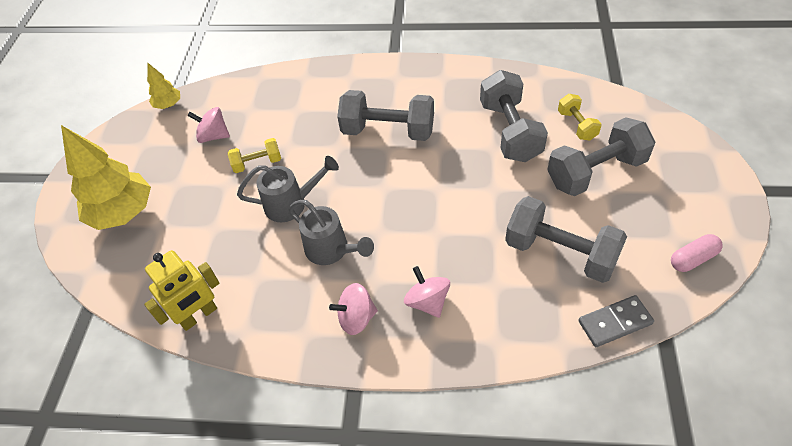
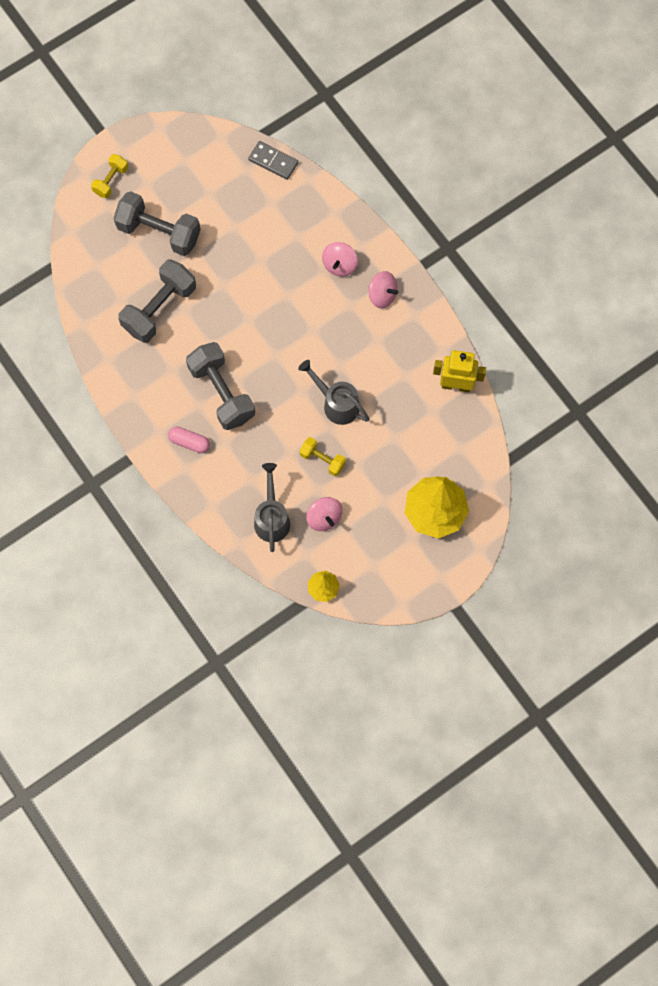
camera: 135 degrees left, 20 degrees up
(331, 250) = (350, 347): grey watering can -> grey watering can (272, 518)
(560, 253) = (245, 215): grey dumbbell -> none
(577, 125) = (120, 268): yellow dumbbell -> yellow dumbbell (111, 181)
(692, 259) = (193, 144): pink capsule -> pink capsule (189, 442)

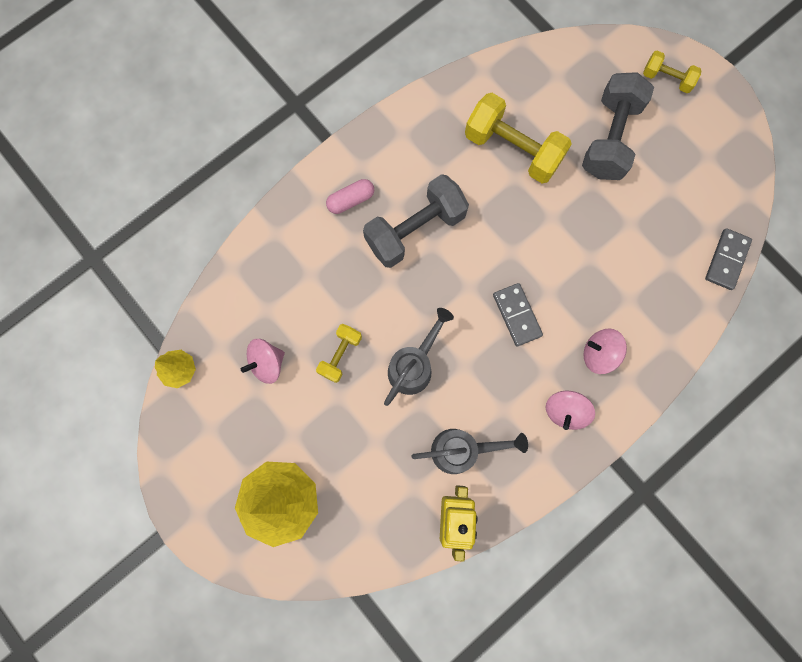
camera: 85 degrees right, 5 degrees up
(159, 309) = (512, 150): grey dumbbell -> yellow dumbbell
(189, 442) = (351, 200): pink capsule -> pink capsule turned 45 degrees clockwise
(272, 518) = (263, 302): grey watering can -> grey watering can (461, 450)
(302, 321) = (517, 315): none -> grey domino

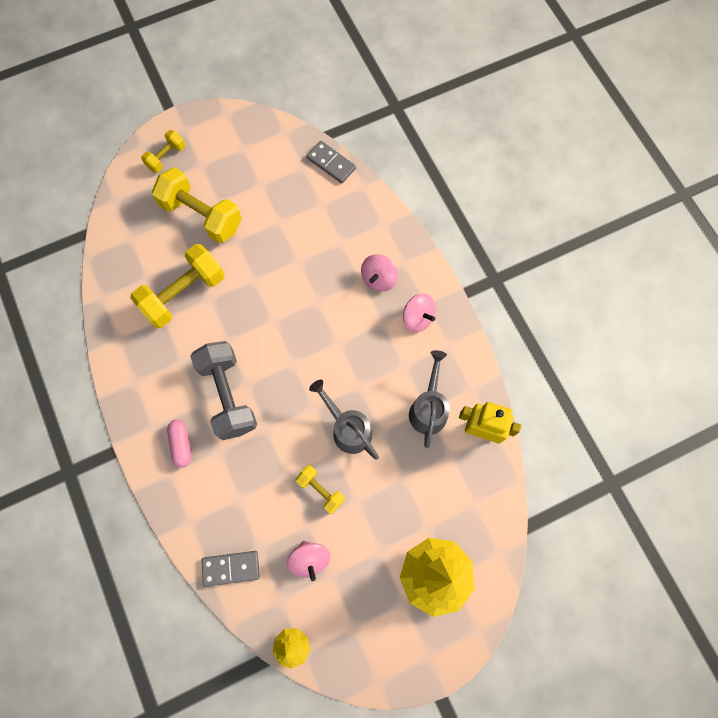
camera: 75 degrees left, 5 degrees down
(517, 315) = (329, 332): grey domino -> grey domino (231, 568)
(610, 138) = (202, 215): grey dumbbell -> yellow dumbbell

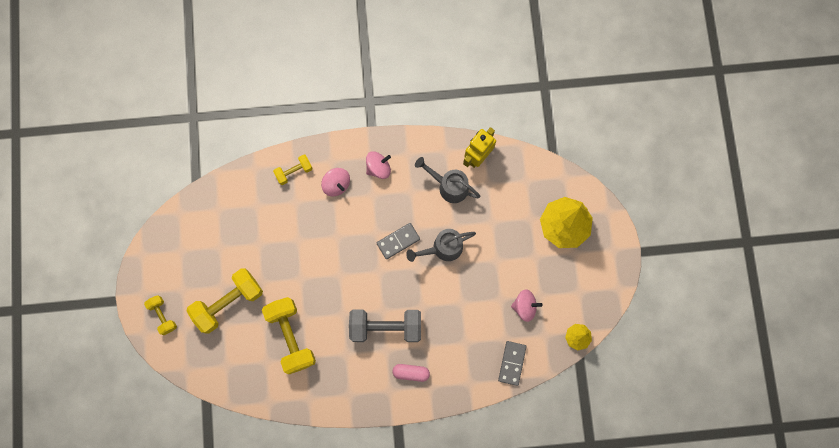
camera: 70 degrees left, 5 degrees up
(320, 490) = (480, 283): yellow dumbbell -> yellow dumbbell (294, 172)
(331, 163) = (224, 185): grey domino -> grey domino (398, 241)

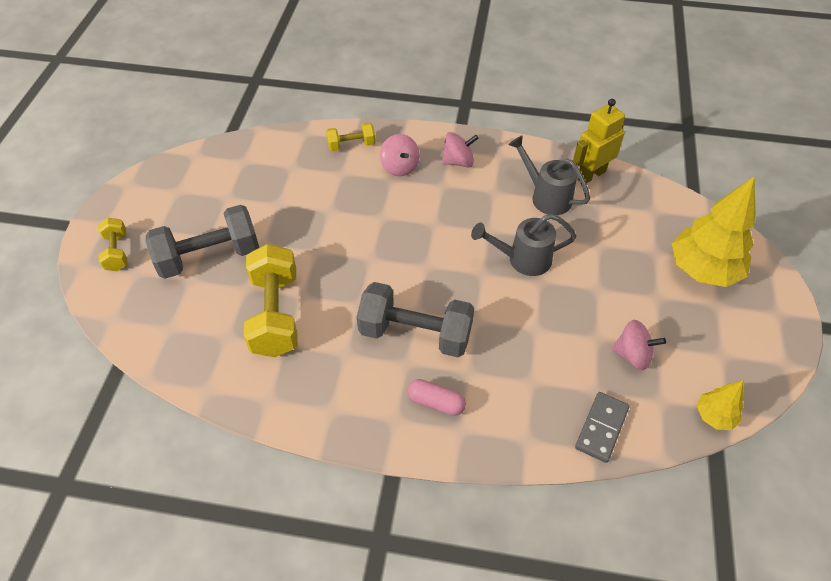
camera: 15 degrees right, 25 degrees down
(228, 302) = (209, 256): yellow dumbbell -> grey dumbbell
(398, 241) = (462, 239): grey domino -> none

